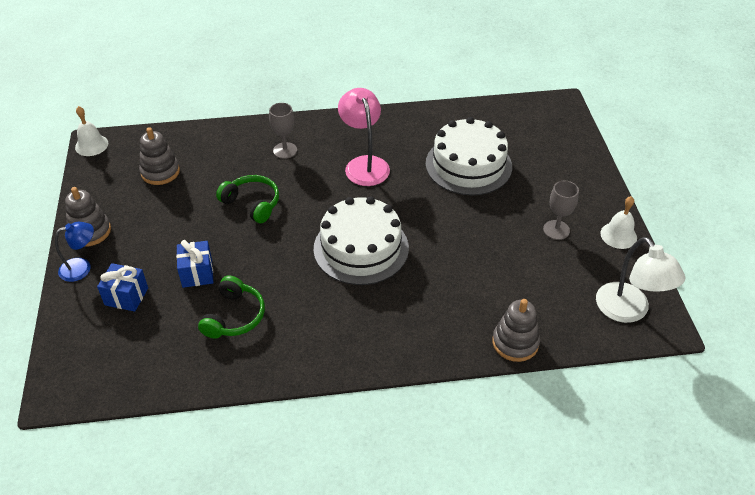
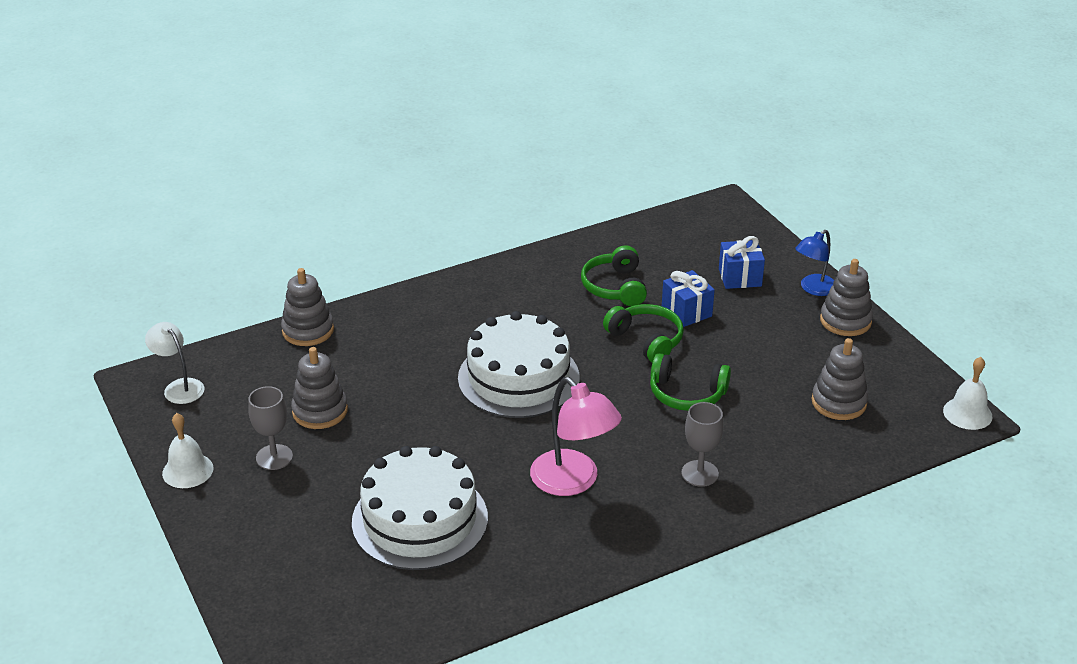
camera: 160 degrees right, 10 degrees down
(247, 255) = (646, 340): none -> green headphones
(518, 258) = (320, 411): none -> grey stacking toy
(628, 311) = (179, 387): white lamp -> white lamp, size x0.63

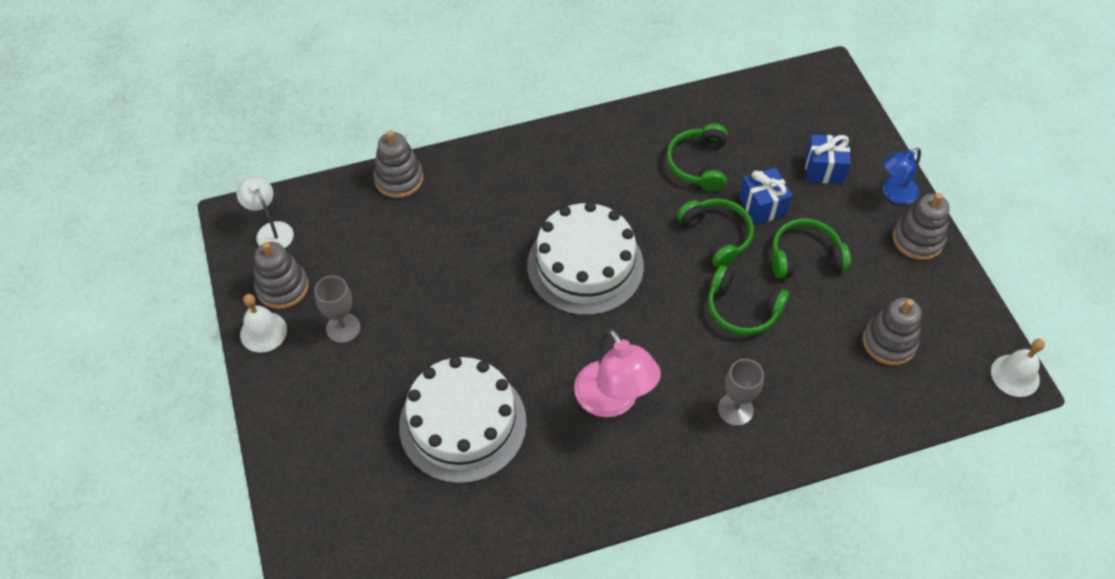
camera: 10 degrees right, 20 degrees up
(320, 411) = (393, 279): grey stacking toy -> grey stacking toy (282, 287)
(738, 346) = (805, 257): none -> green headphones

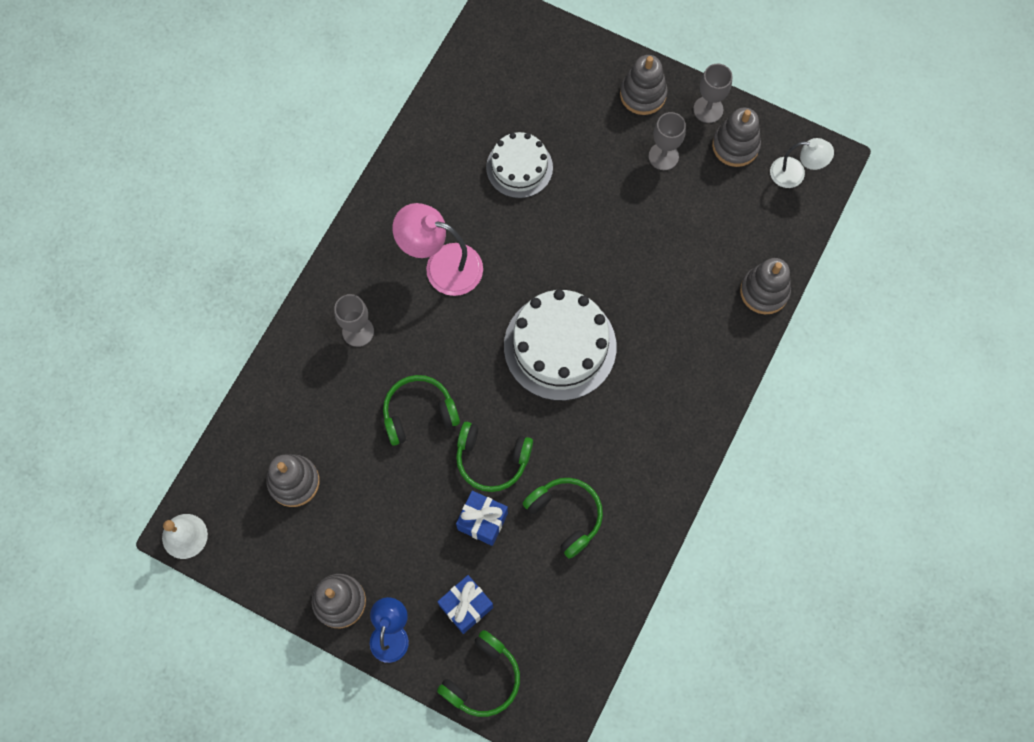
camera: 135 degrees right, 15 degrees up
(263, 332) = (708, 109): white bell -> grey goblet
(294, 390) = (643, 94): none -> grey stacking toy
(463, 423) = (519, 167): white cake -> white cake, size x0.62
(805, 257) = (412, 502): green headphones -> green headphones (483, 678)

